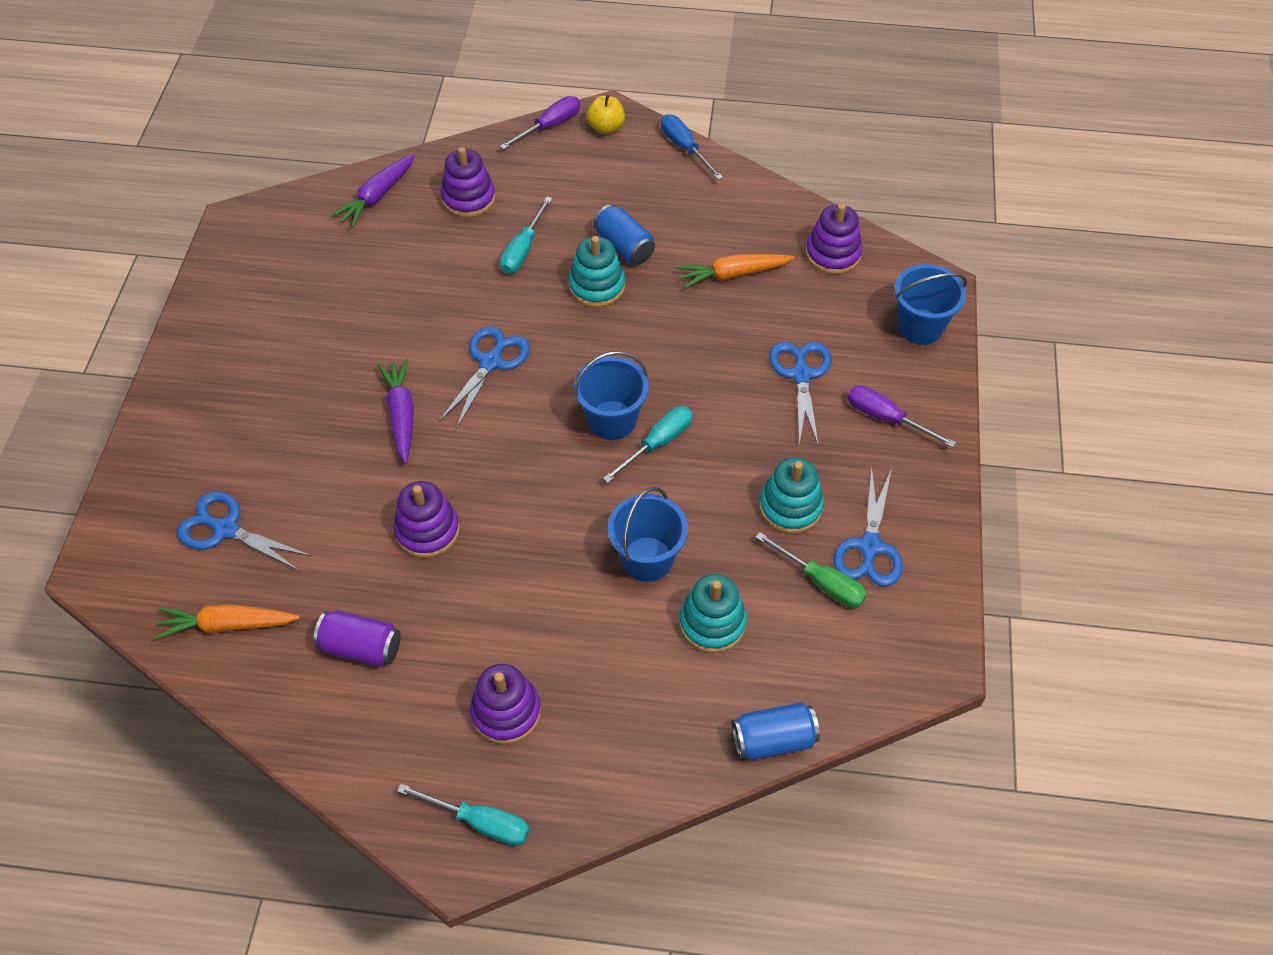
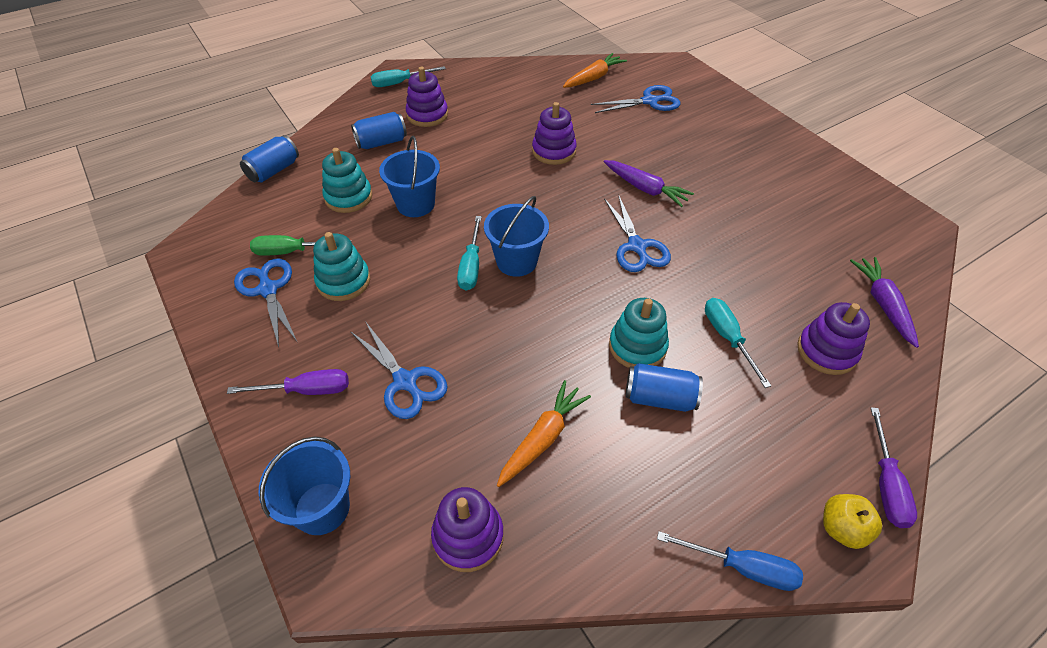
camera: 140 degrees right, 5 degrees down
(361, 647) = (524, 100): purple can -> none
(606, 697) = (381, 142): none -> blue can

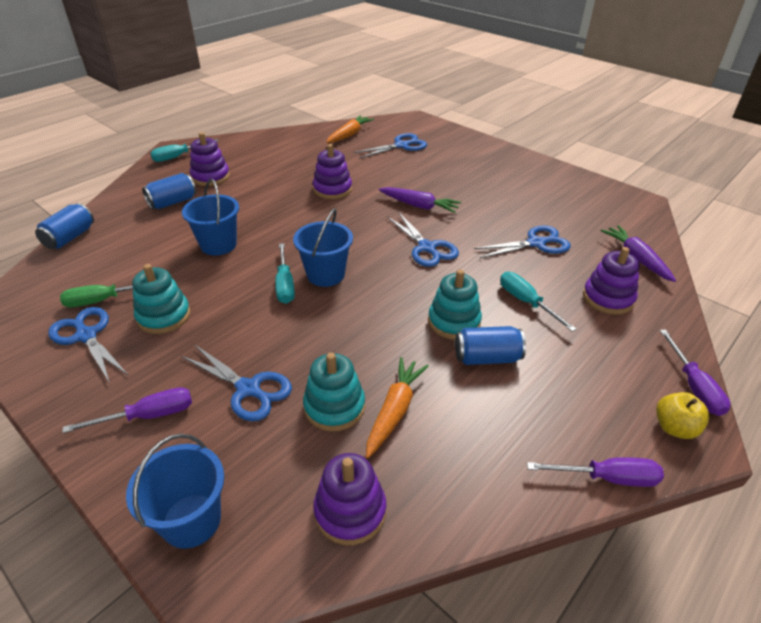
camera: 15 degrees left, 10 degrees down
(348, 197) = (151, 248): turquoise stacking toy -> turquoise stacking toy (334, 407)
(742, 567) = (607, 478): blue screwdriver -> purple screwdriver
(767, 262) = (536, 243): none -> blue scissors

